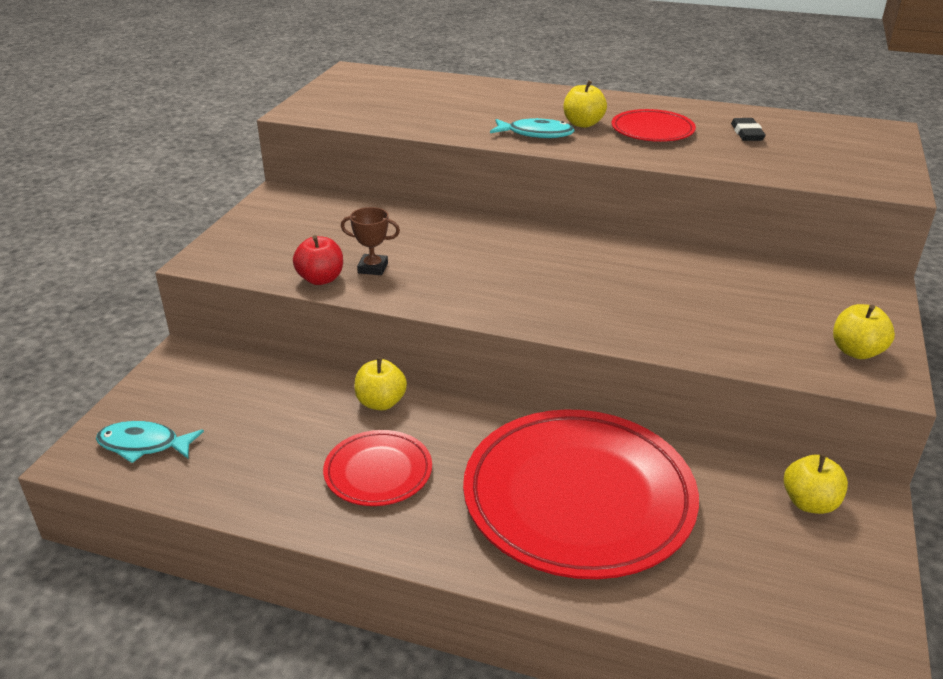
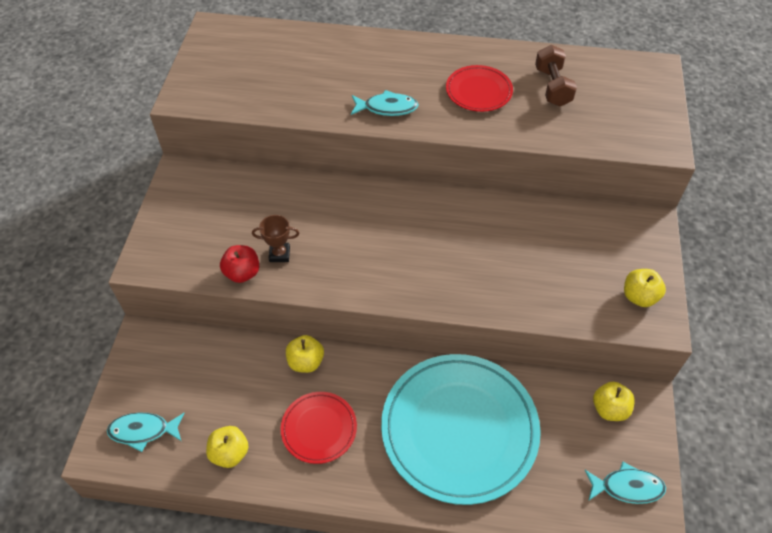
camera: 10 degrees left, 20 degrees up
(578, 497) = (459, 429): red plate -> turquoise plate
(583, 124) = (422, 88): yellow apple -> yellow apple (230, 453)
(747, 133) = (552, 87): black eraser -> brown dumbbell
(833, 599) = (627, 487): none -> turquoise fish

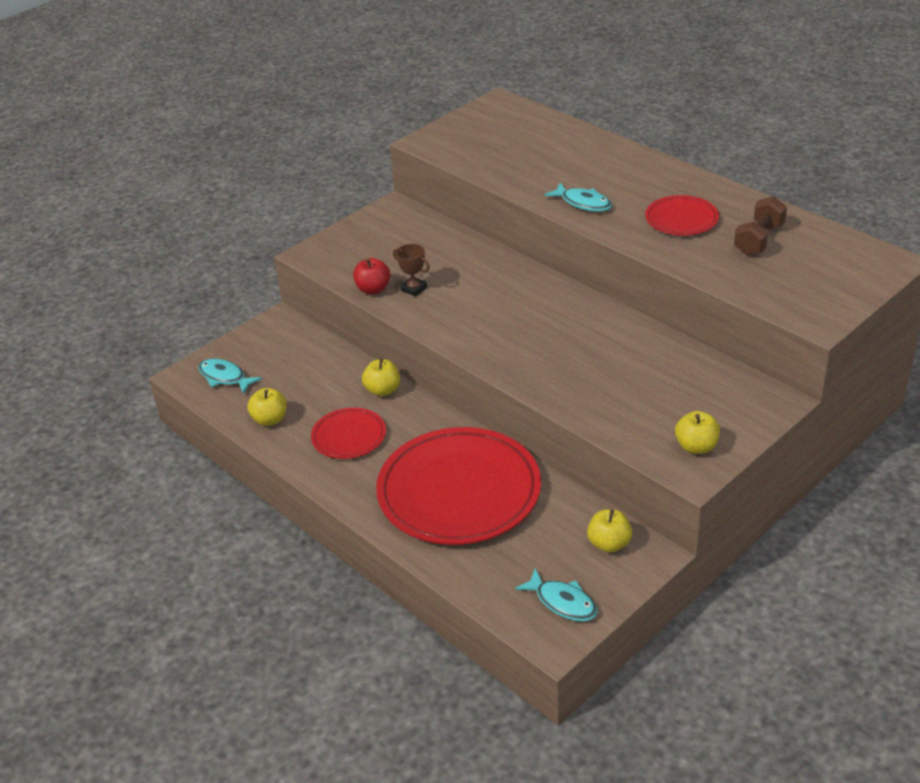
camera: 40 degrees right, 15 degrees down
(459, 429) = (459, 491): turquoise plate -> red plate

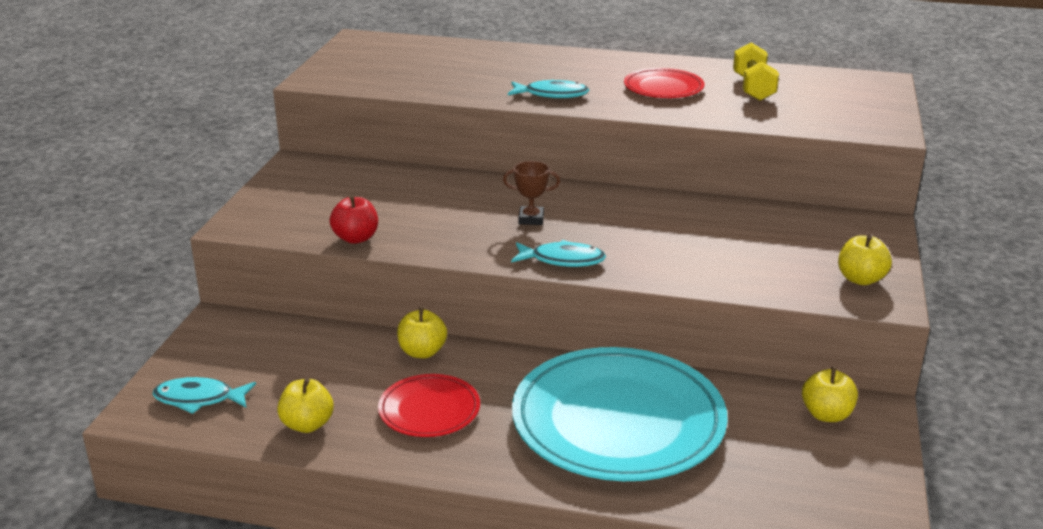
camera: 35 degrees left, 10 degrees down
(414, 289) = (404, 226): brown trophy -> brown trophy (531, 219)
(459, 491) = (618, 421): red plate -> turquoise plate
(563, 602) = (848, 487): turquoise fish -> turquoise fish (563, 260)
(759, 240) = (753, 88): brown dumbbell -> yellow dumbbell

